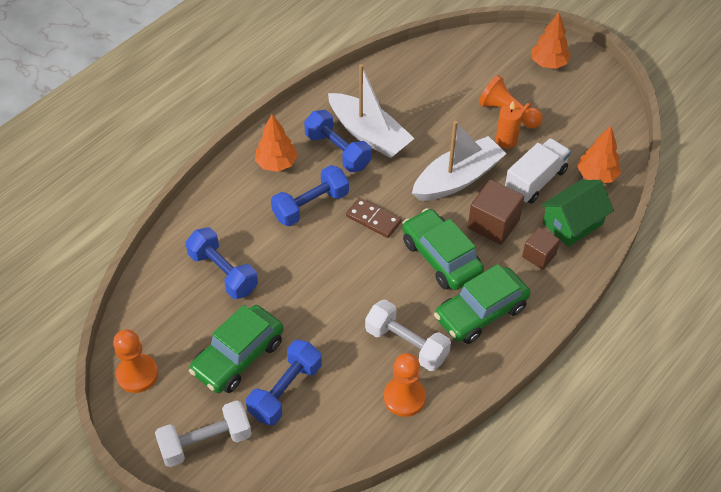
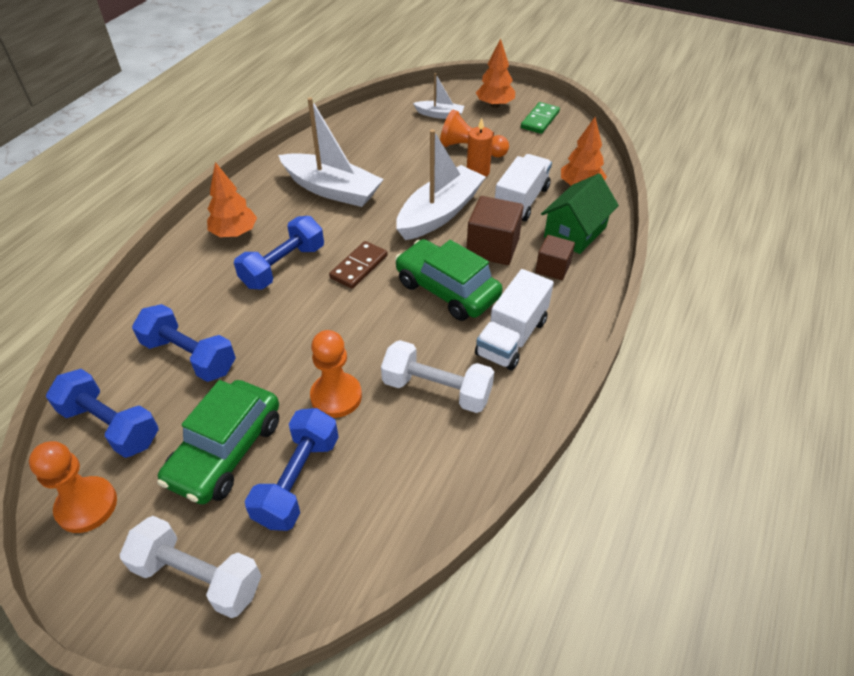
camera: 15 degrees left, 5 degrees down
(206, 442) = (198, 577): white dumbbell -> white dumbbell turned 60 degrees clockwise
(337, 151) = (301, 210): blue dumbbell -> blue dumbbell (110, 425)
(373, 219) = (359, 267): brown domino -> brown domino turned 75 degrees counterclockwise
(404, 397) = (453, 453): orange pawn -> orange pawn (336, 396)
(481, 313) = (512, 337): green car -> white truck
(491, 66) = (440, 115): none -> white boat
(586, 90) = (540, 120): none -> green domino

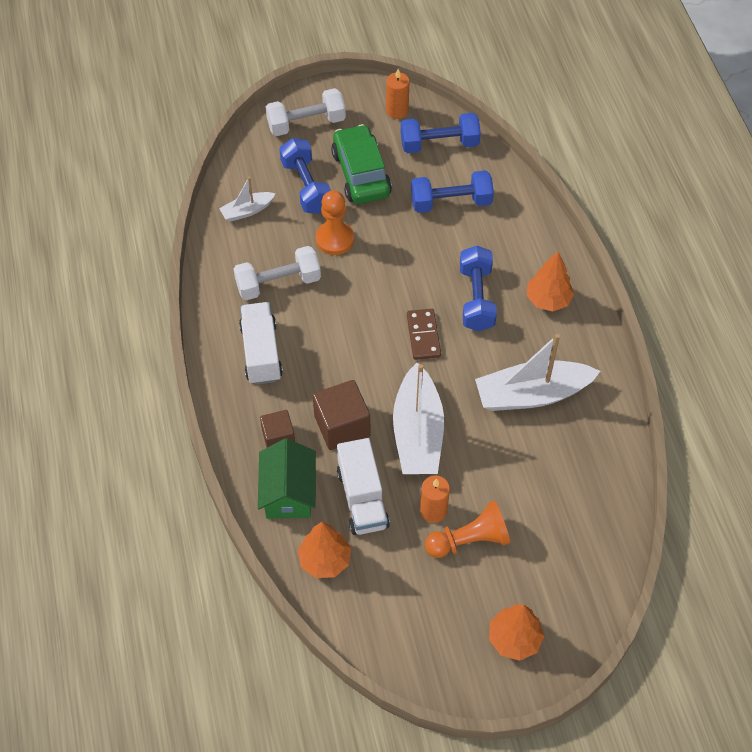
camera: 140 degrees right, 10 degrees up
(87, 506) = (397, 111): orange pawn -> orange candle
(440, 115) = (552, 574): white boat -> white boat (247, 211)
(447, 290) = (340, 360): green car -> none
(540, 120) = (444, 647): green domino -> none

